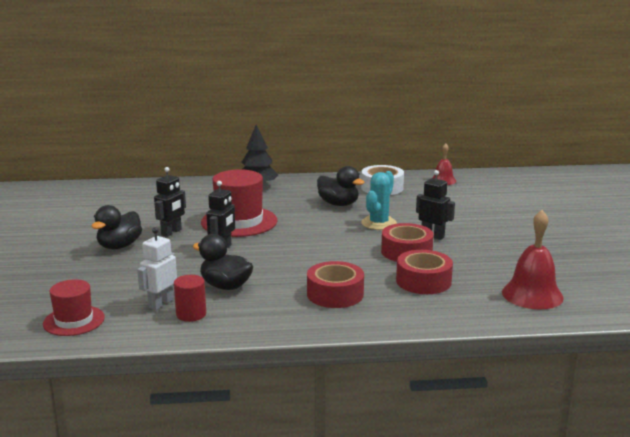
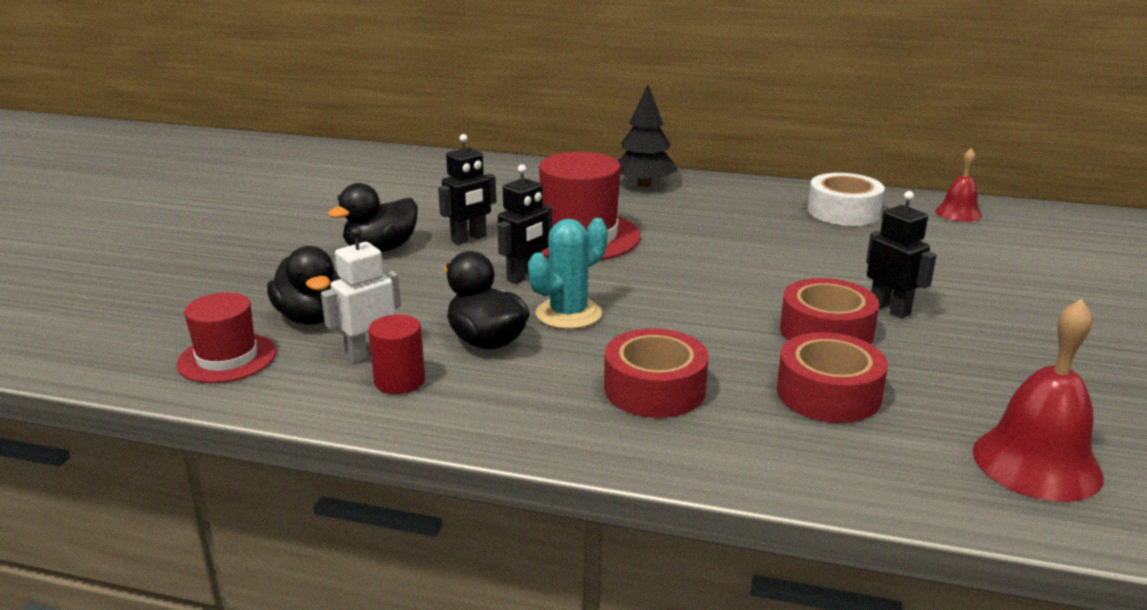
camera: 20 degrees right, 5 degrees up
(338, 204) = (754, 229): black duck -> black duck (311, 317)
(379, 223) = (804, 272): turquoise cactus -> turquoise cactus (568, 314)

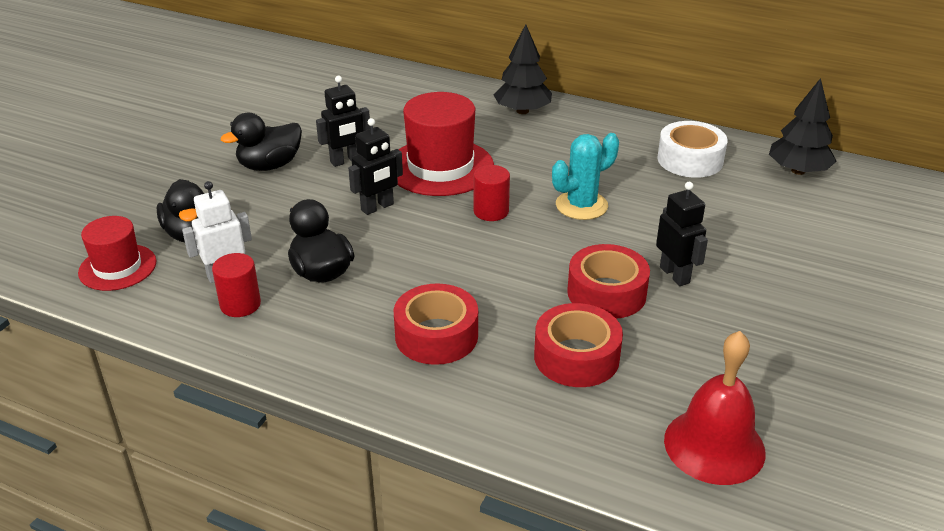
camera: 10 degrees right, 10 degrees up
(568, 314) = (398, 251): turquoise cactus -> turquoise cactus (581, 205)
(656, 270) = (491, 211): none -> red cylinder
(958, 213) = (798, 171): red bell -> black tree

